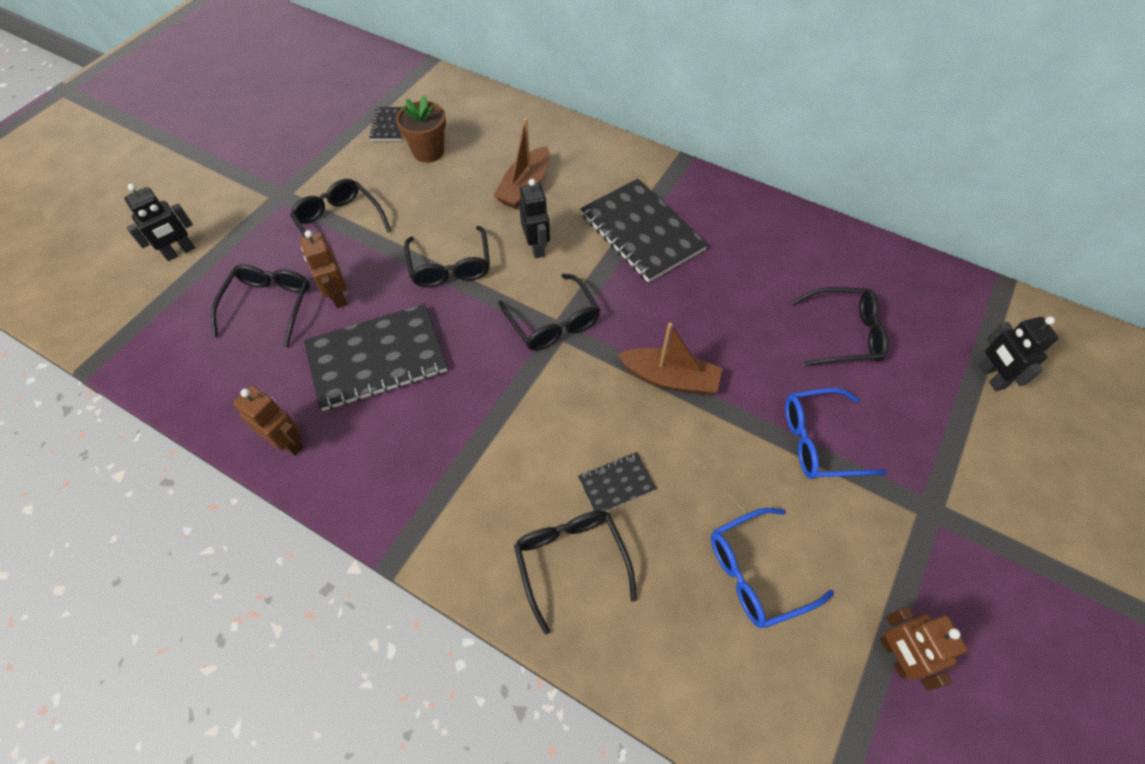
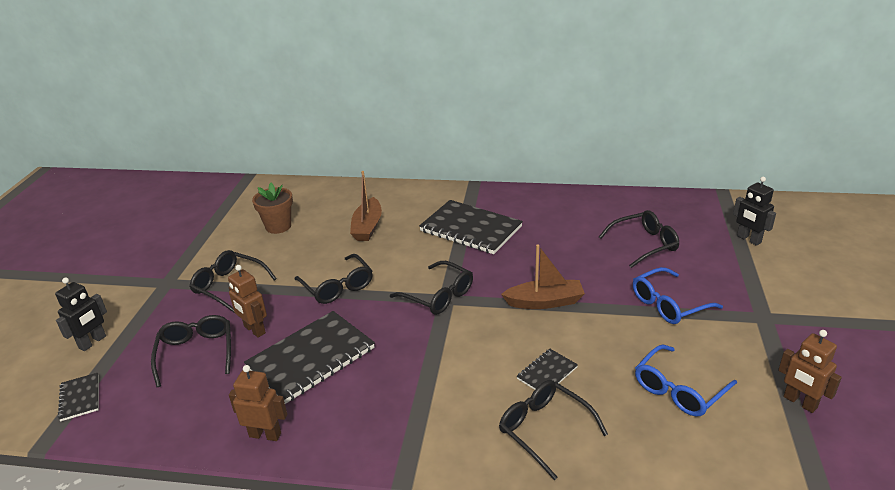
camera: 20 degrees left, 25 degrees down
(389, 125) = (236, 219): black notebook -> black notebook (80, 398)
(536, 247) = (398, 257): black robot -> none

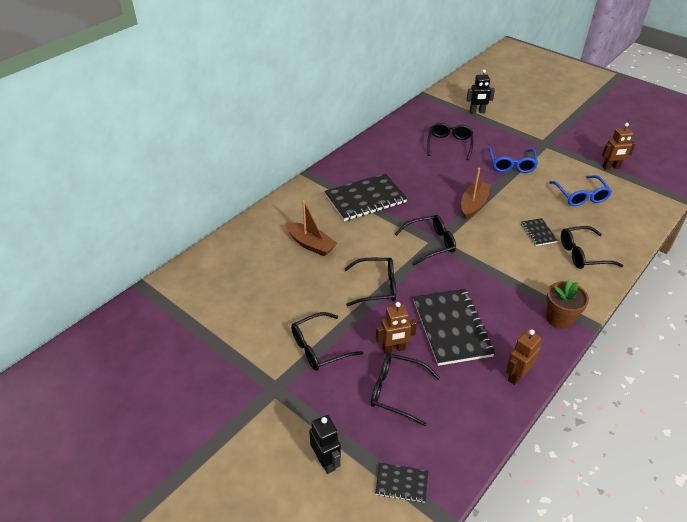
camera: 60 degrees left, 10 degrees up
(278, 226) = (255, 292): brown flower pot -> brown flower pot (559, 318)

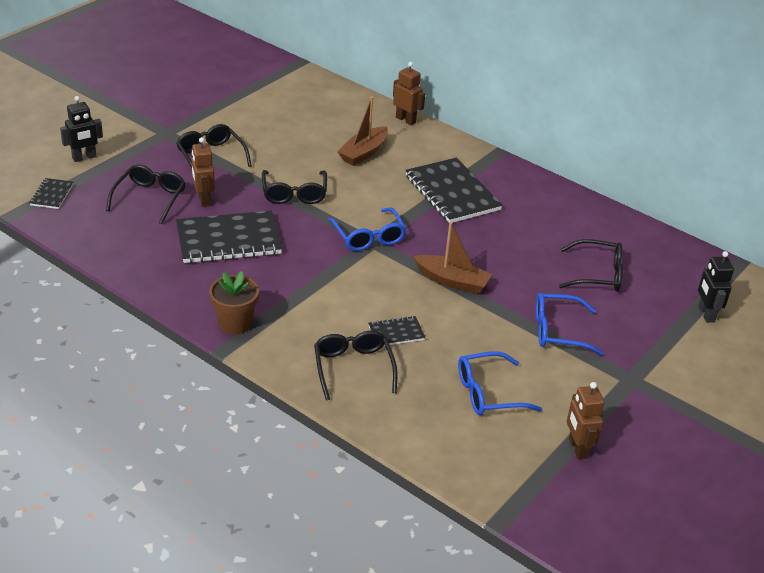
camera: 85 degrees right, 5 degrees down
(430, 244) = (368, 237): black glasses -> blue glasses
(517, 376) = (155, 277): brown robot -> brown robot (405, 120)

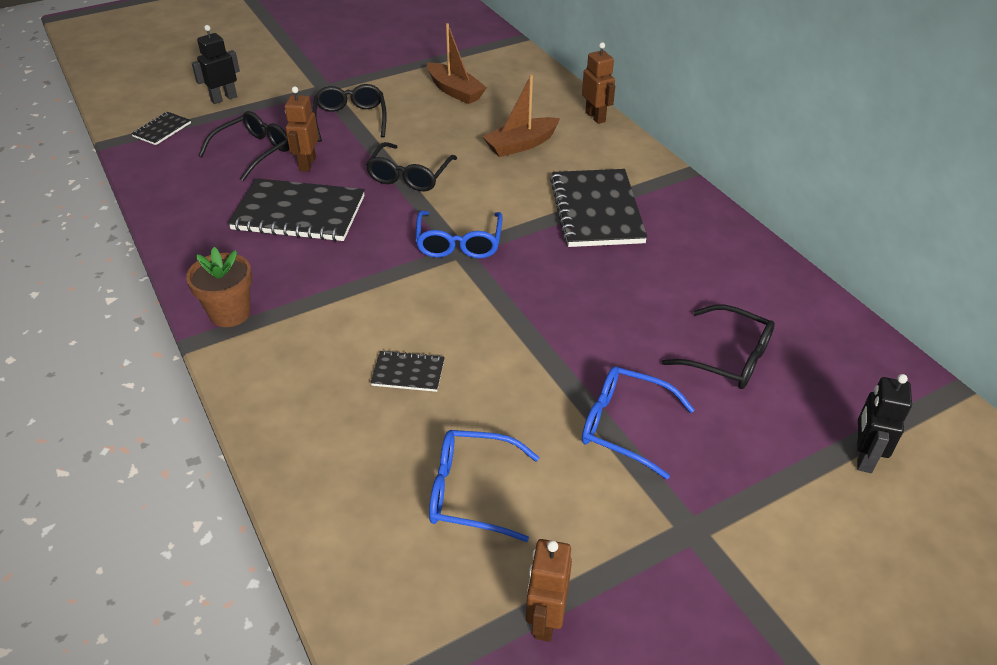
camera: 25 degrees right, 5 degrees up
(84, 157) = (224, 98): black robot -> black robot turned 150 degrees clockwise
(353, 368) = (322, 406): black glasses -> none
(452, 281) = (524, 321): brown boat -> brown boat (455, 91)

